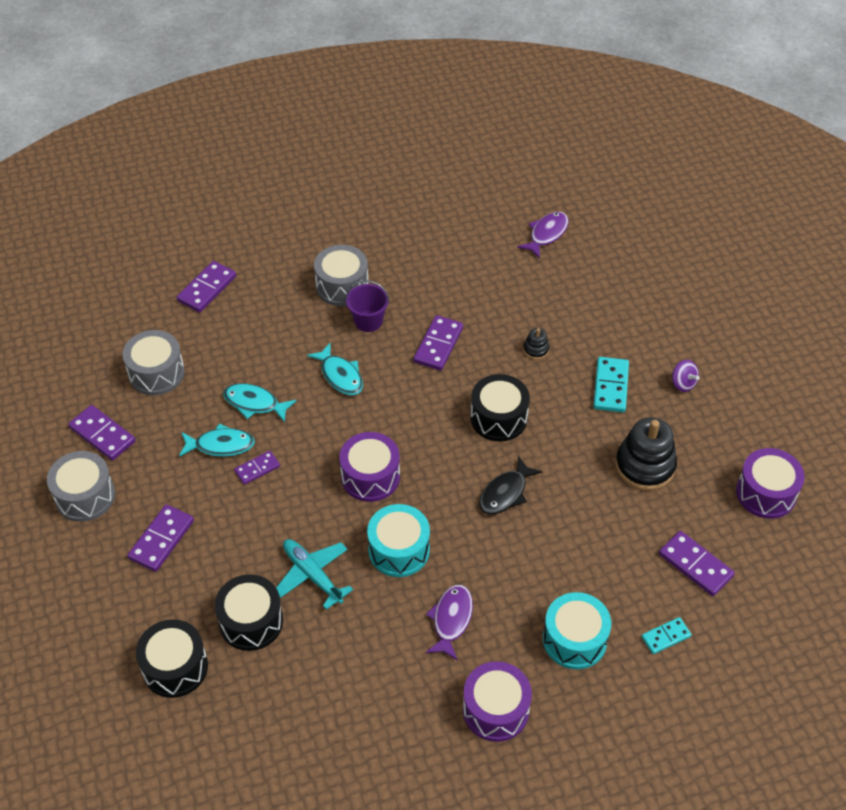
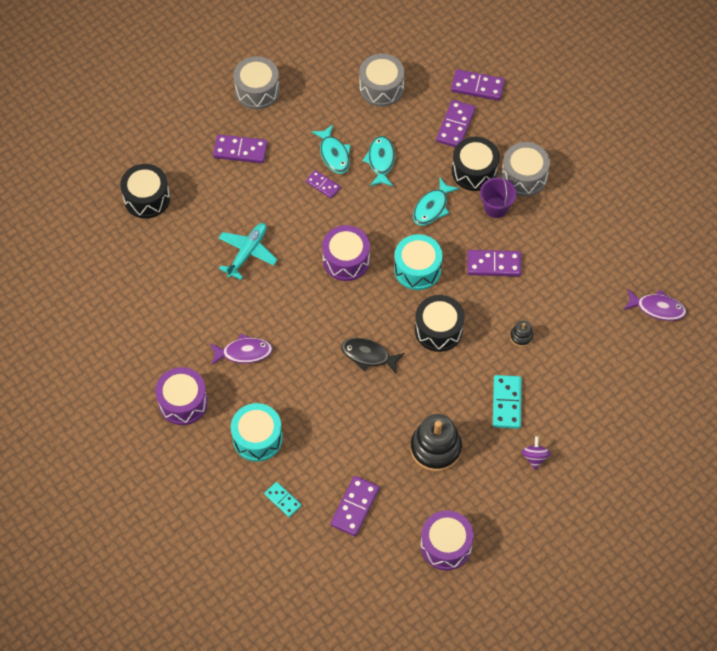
camera: 70 degrees right, 10 degrees up
(102, 434) = (312, 78): purple domino -> purple domino (455, 125)
(251, 621) = (197, 229): black drum -> black drum (474, 171)
(399, 550) = (289, 300): turquoise drum -> turquoise drum (417, 269)
(611, 386) = (507, 403): turquoise domino -> turquoise domino turned 75 degrees counterclockwise
(683, 383) = (534, 457): purple spinning top -> purple spinning top turned 150 degrees clockwise

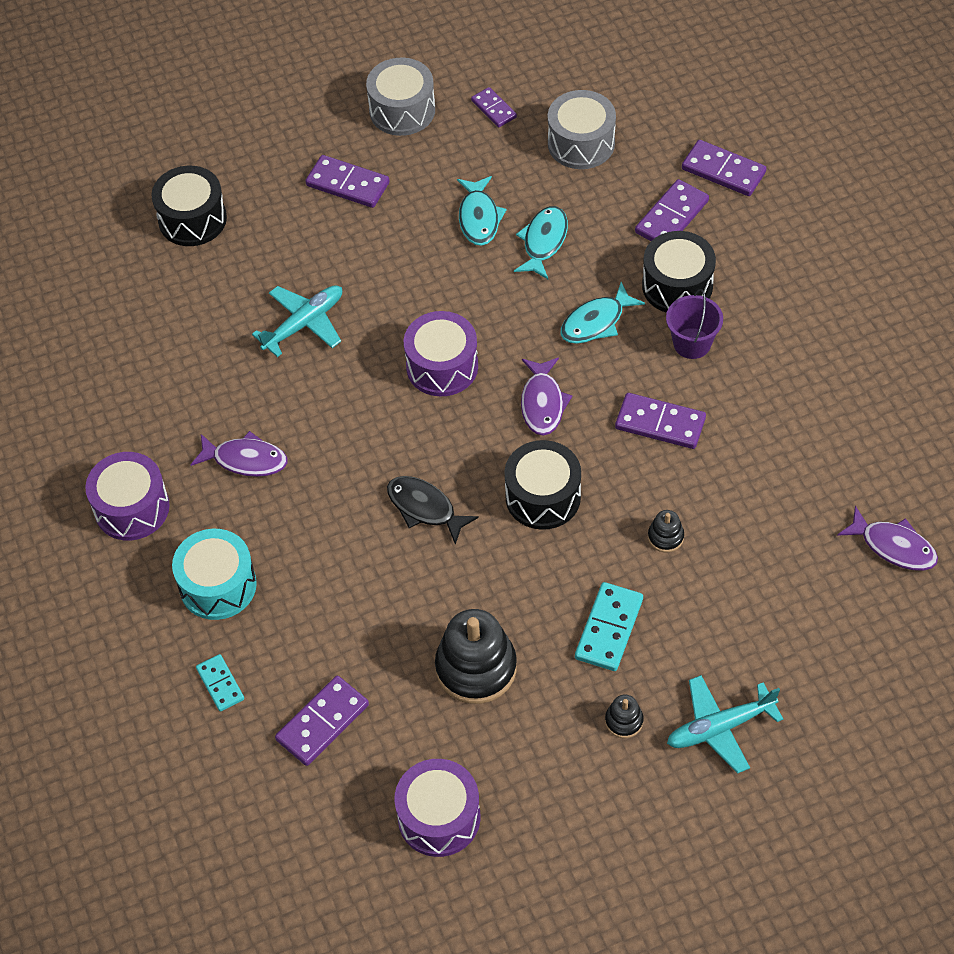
camera: 20 degrees right, 5 degrees down
(323, 185) = (447, 256): purple domino -> purple domino (493, 109)
(417, 269) = (542, 403): turquoise drum -> purple fish
(524, 176) = (750, 310): grey drum -> none
(534, 457) = (624, 721): purple spinning top -> black stacking toy
(592, 446) = (720, 727): none -> turquoise plane

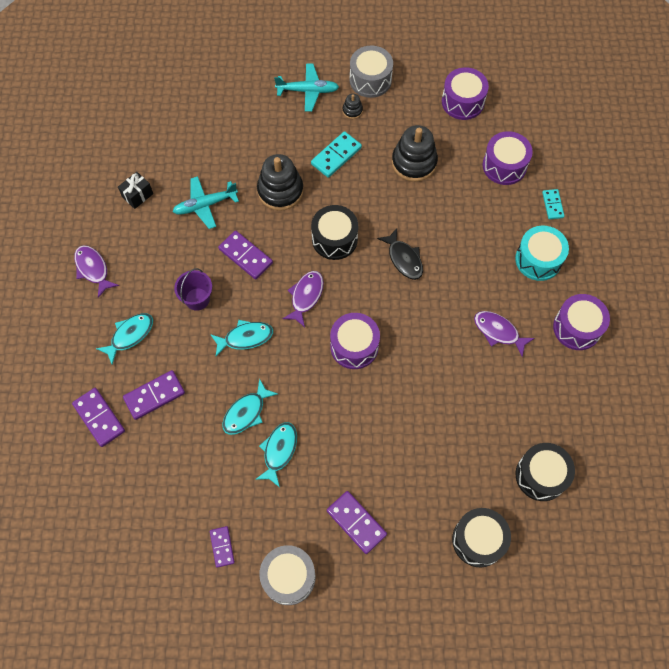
camera: 160 degrees left, 10 degrees up
(304, 324) = (429, 415): turquoise plane -> turquoise plane (205, 205)
(322, 722) = (504, 166): purple domino -> purple drum
(581, 143) = (178, 485): grey drum -> grey drum (370, 80)
(665, 537) = (280, 191): black stacking toy -> black stacking toy, size x2.17
(677, 286) = (182, 342): black drum -> black drum (541, 475)
(751, 268) = (130, 335): none -> turquoise fish
(876, 446) = (137, 195): none -> black gift
(893, 546) = (167, 140): purple fish -> purple fish (93, 269)

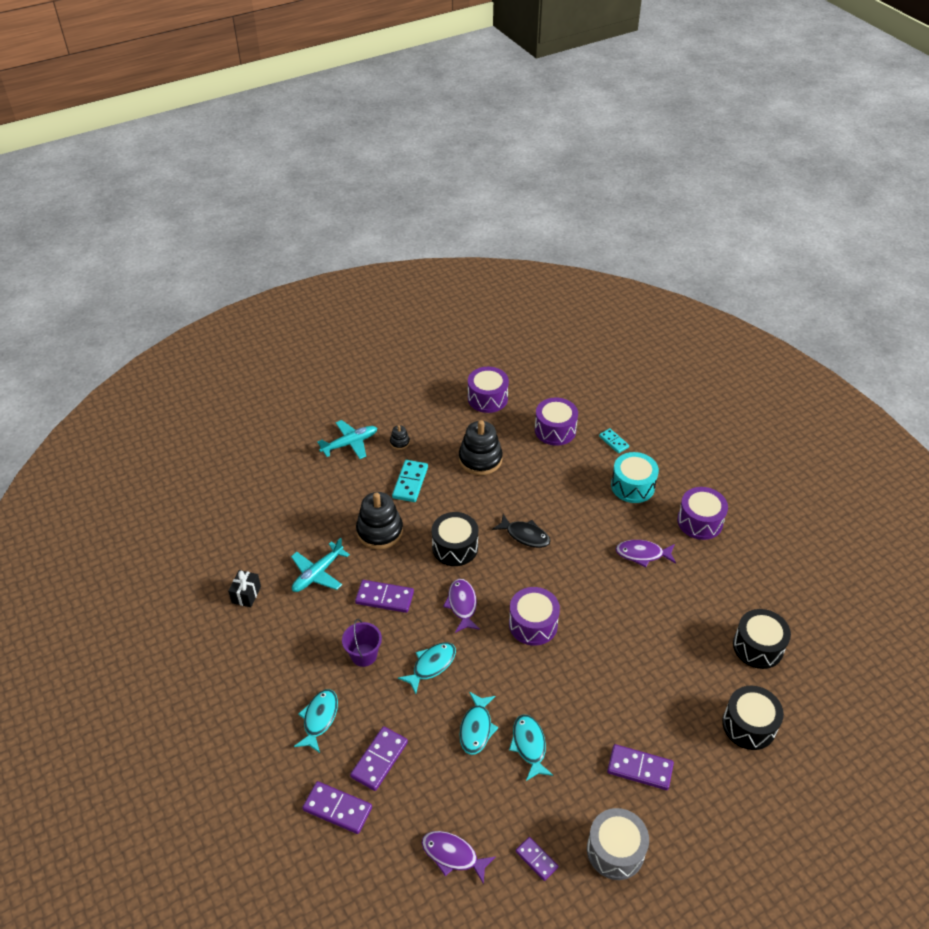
camera: 30 degrees left, 20 degrees down
(93, 269) = (243, 678): purple fish -> purple fish (453, 855)
(370, 80) = (399, 413): grey drum -> none

